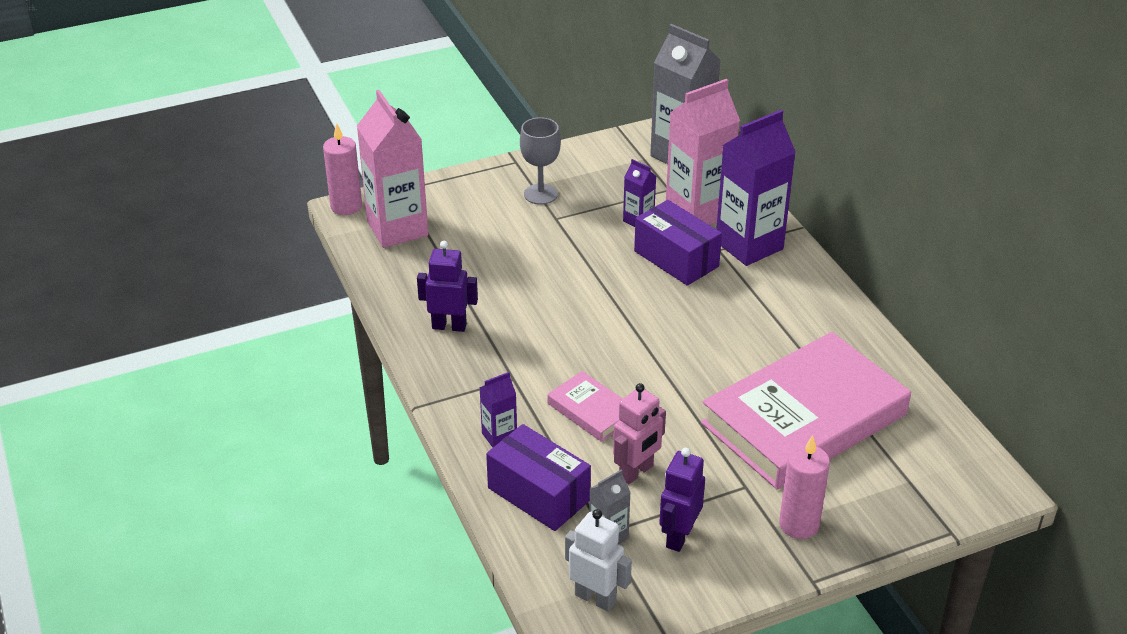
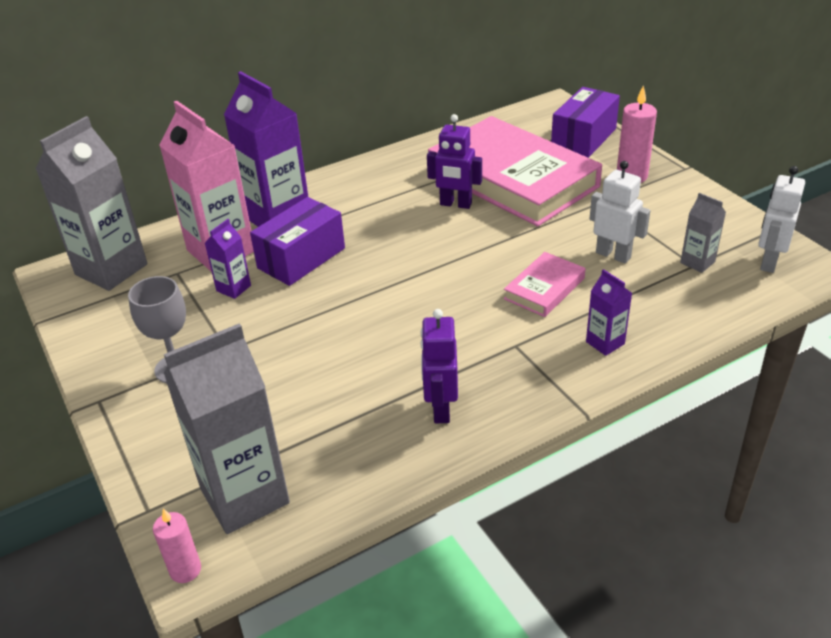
camera: 95 degrees left, 0 degrees up
(346, 206) = (185, 570): pink candle -> pink candle, size x0.64
(397, 229) = (244, 496): pink carton -> grey carton
(539, 494) = (669, 307): purple box -> purple box (583, 138)
(636, 472) = (613, 255): pink robot -> white robot
(678, 536) = (676, 227): purple robot -> purple robot (455, 204)

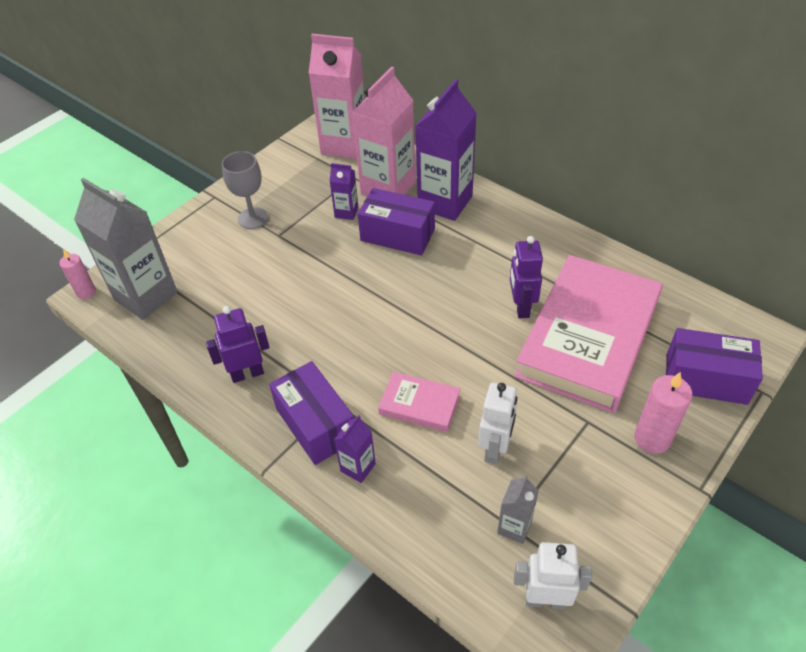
camera: 70 degrees right, 10 degrees up
(111, 269) = (344, 145): grey carton -> pink carton
(539, 364) = (316, 424): none -> purple box

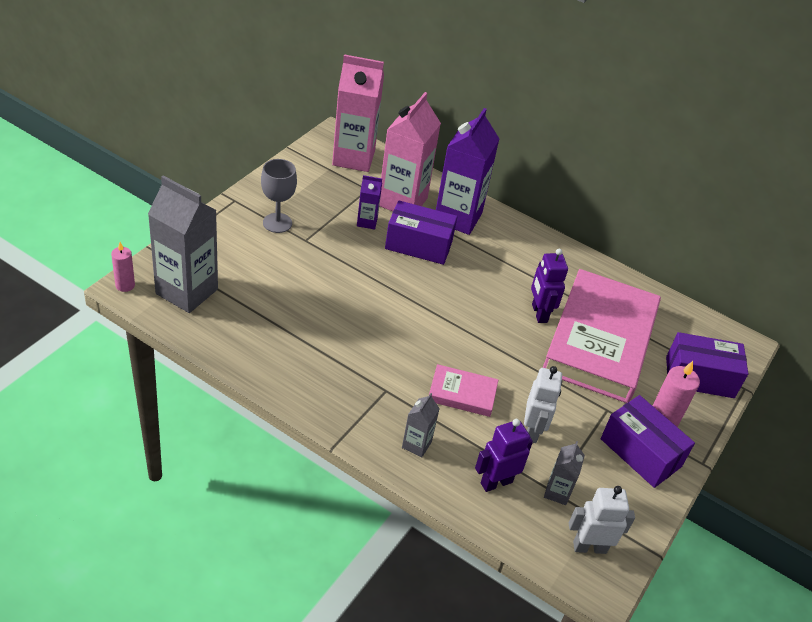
camera: 15 degrees left, 5 degrees down
(247, 373) = (300, 364): purple robot -> purple robot (496, 482)
(316, 424) = (372, 409): purple box -> purple box (640, 453)
(358, 467) = (416, 445): purple carton -> grey carton

